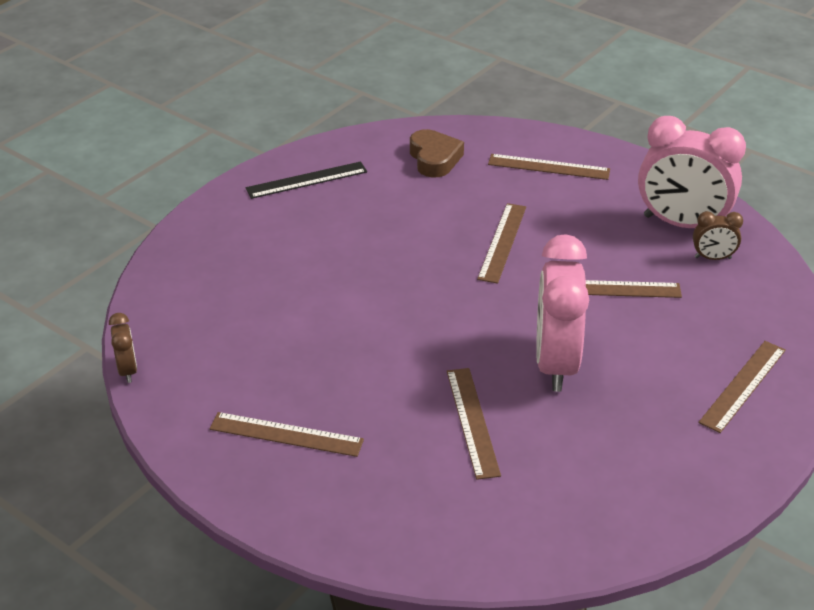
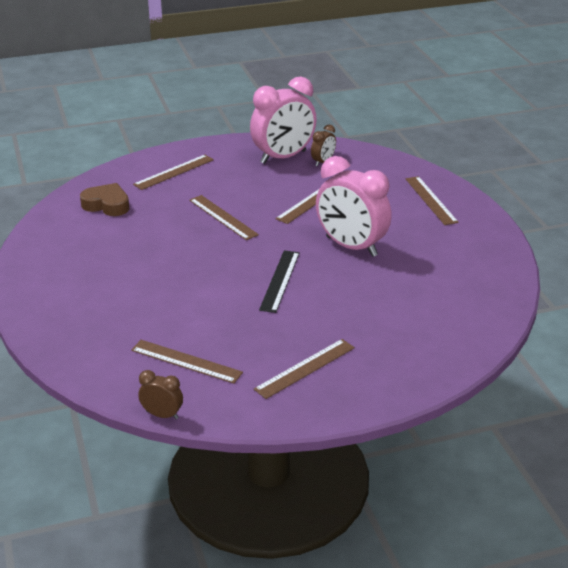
camera: 55 degrees left, 5 degrees down
(306, 180) = (56, 260): black ruler -> black ruler (280, 280)
(472, 421) = (368, 294): brown ruler -> brown ruler (186, 361)

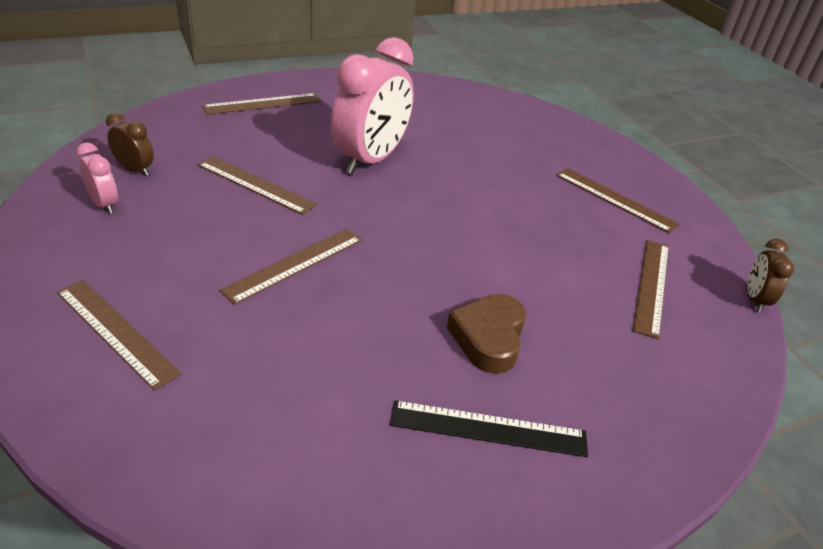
camera: 100 degrees left, 5 degrees up
(107, 205) = (236, 424): brown heart -> brown heart (488, 338)
(280, 280) = (456, 213): black ruler -> black ruler (488, 429)
(283, 157) = (104, 204): pink clock -> pink clock, size x0.46

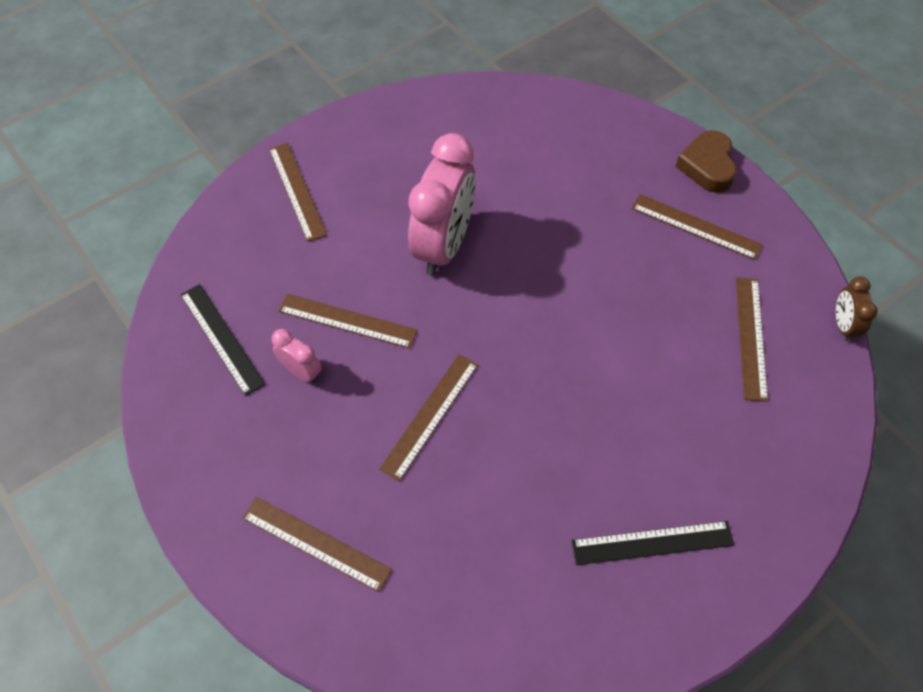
camera: 10 degrees left, 20 degrees up
(104, 204) = (220, 396): pink clock -> pink clock (301, 371)
(135, 170) = (222, 338): brown clock -> black ruler
(263, 104) = (297, 191): brown ruler -> brown ruler turned 75 degrees counterclockwise
(488, 338) = (626, 447): brown heart -> brown heart (707, 166)

